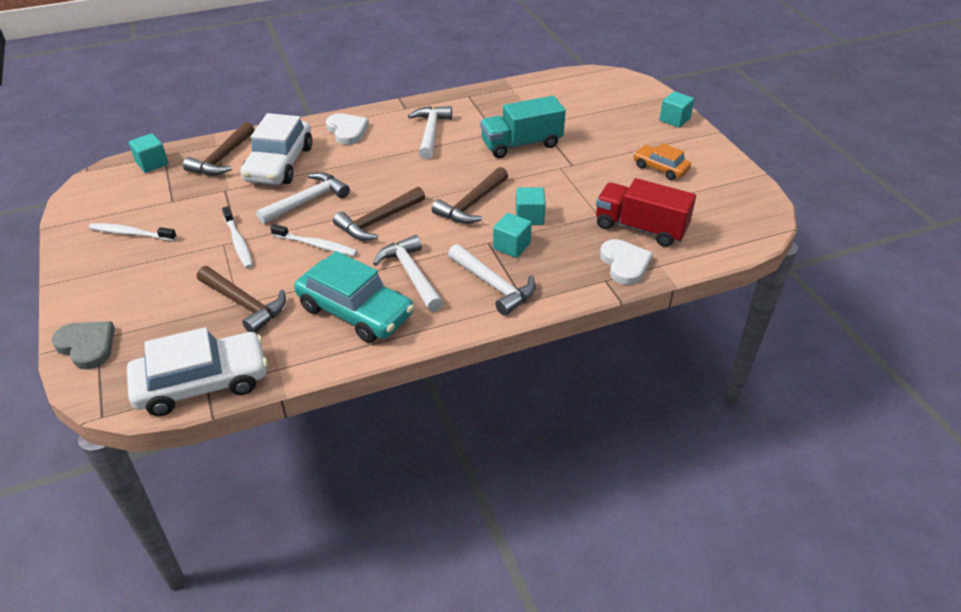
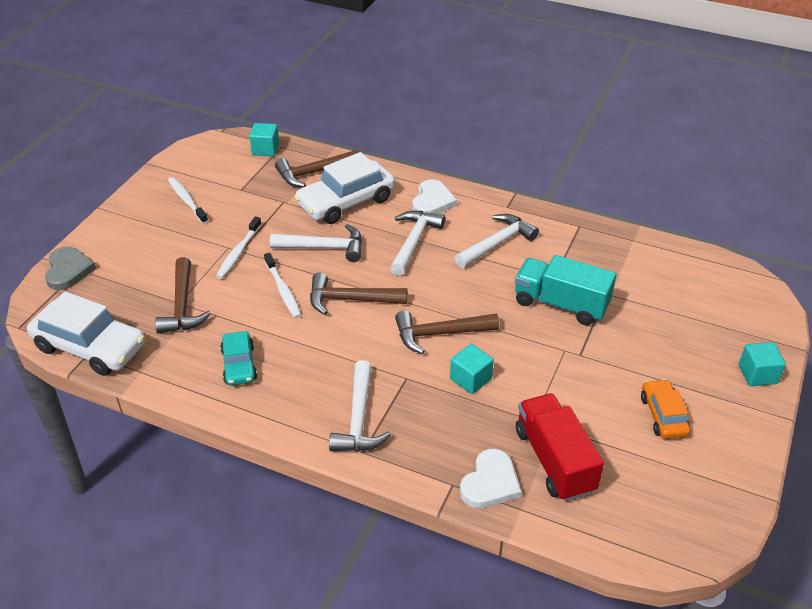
camera: 45 degrees right, 0 degrees up
(355, 311) = (239, 365): turquoise car -> turquoise car, size x0.56
(411, 274) = (314, 363): white hammer -> white hammer (414, 242)
(511, 246) = (419, 395): turquoise cube -> none

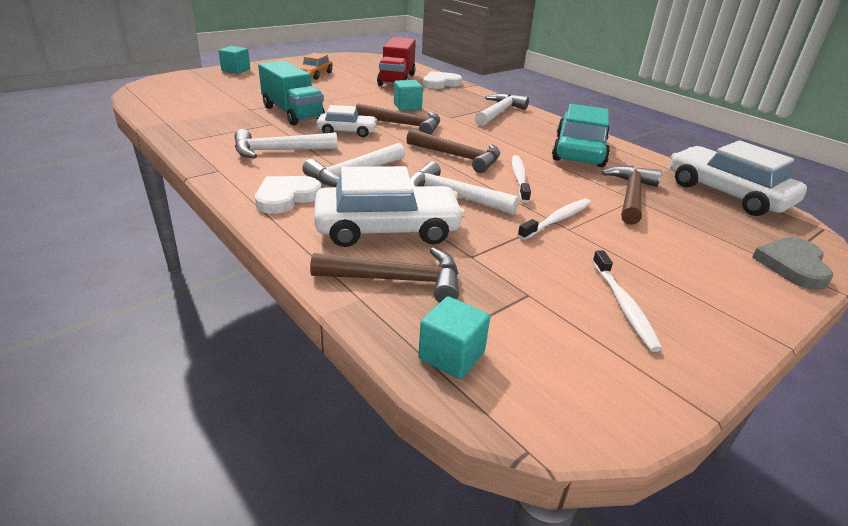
camera: 155 degrees left, 10 degrees down
(239, 365) = (579, 151): turquoise car -> turquoise car, size x1.77
(478, 296) = (347, 131): none -> white car

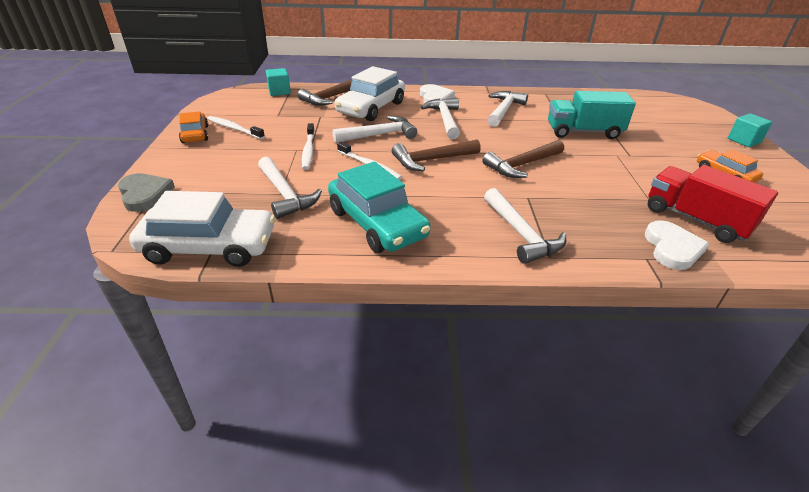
camera: 130 degrees right, 5 degrees up
(347, 131) = (524, 139): white car -> none
(407, 106) = (576, 186): turquoise cube -> none
(631, 196) = (285, 194): brown hammer -> white hammer
(697, 330) = (195, 134): none -> orange car

